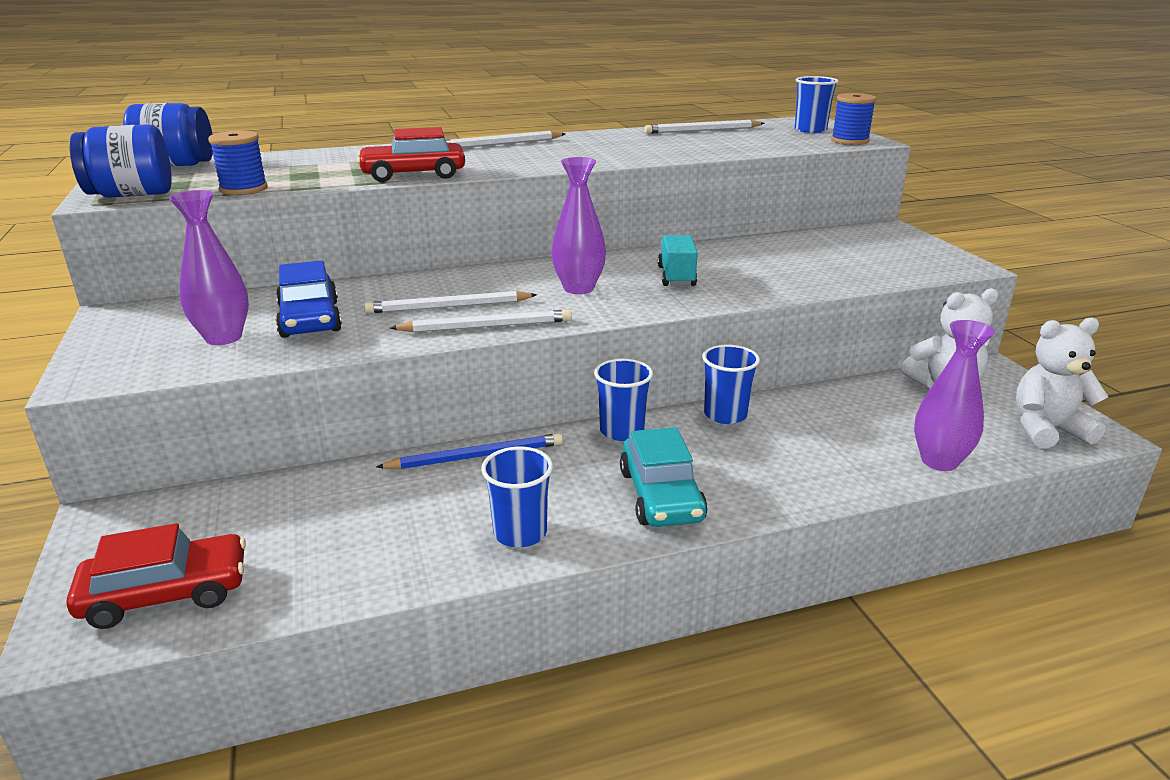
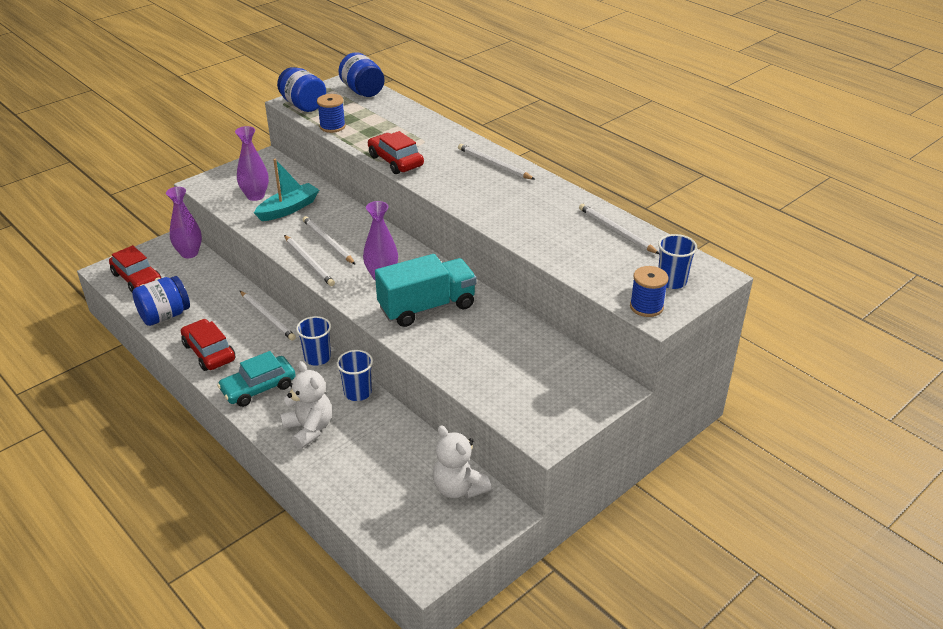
camera: 65 degrees right, 10 degrees up
(310, 319) = (288, 209): blue car -> turquoise boat
(349, 571) = (165, 315): none -> blue jar
(476, 456) = (267, 317): blue pencil -> white pencil
(520, 533) = (209, 352): blue cup -> red car
(676, 276) = (427, 307): turquoise truck -> turquoise truck, size x1.85
(939, 461) = (345, 492): purple vase -> purple vase (189, 253)
(1047, 430) = (416, 545): white teddy bear -> white teddy bear (309, 429)

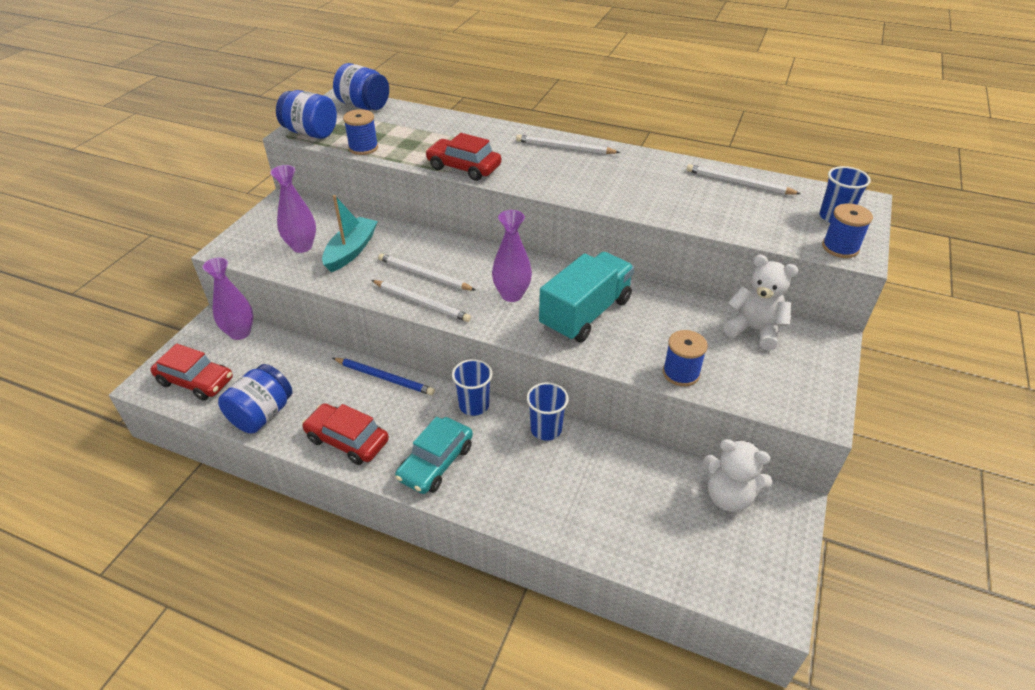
camera: 25 degrees left, 5 degrees up
(267, 317) = (384, 378): white pencil -> blue pencil
(309, 429) = (528, 490): white teddy bear -> white teddy bear (754, 330)
(461, 373) = (681, 373): none -> blue spool

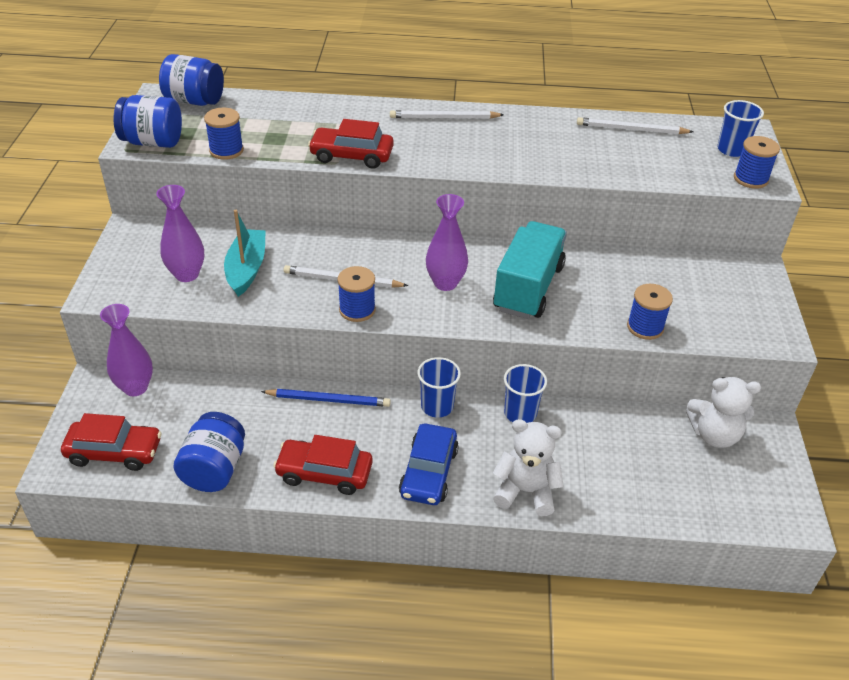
camera: 20 degrees left, 0 degrees up
(422, 302) = (357, 310): white pencil -> blue spool
(436, 463) = (429, 472): turquoise car -> blue car
(754, 330) = (689, 272): white teddy bear -> white teddy bear (526, 491)

